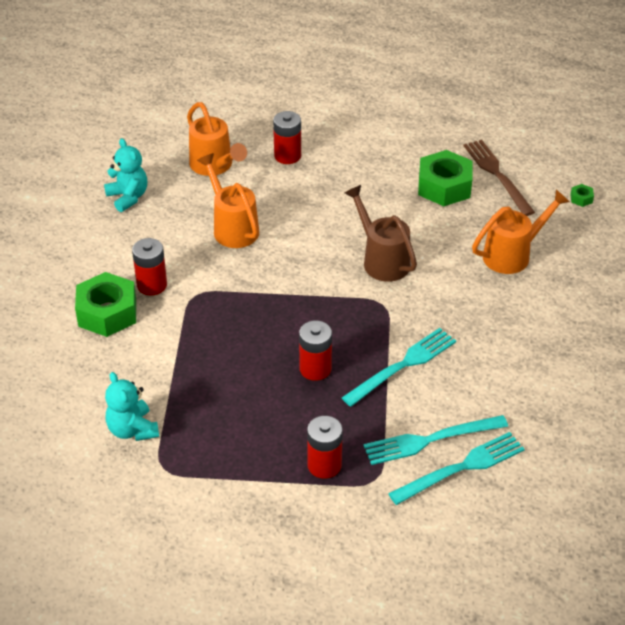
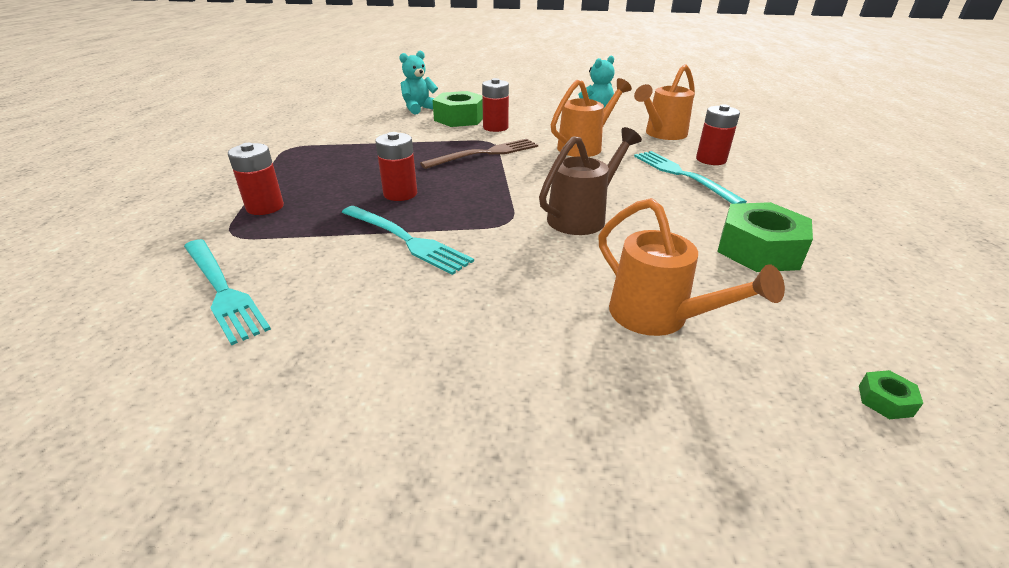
camera: 80 degrees right, 10 degrees down
(132, 430) = (334, 135): turquoise teddy bear -> turquoise teddy bear (419, 109)
(430, 440) = (279, 265): turquoise fork -> turquoise fork (682, 175)
(497, 175) = (836, 294): brown fork -> brown fork (485, 153)

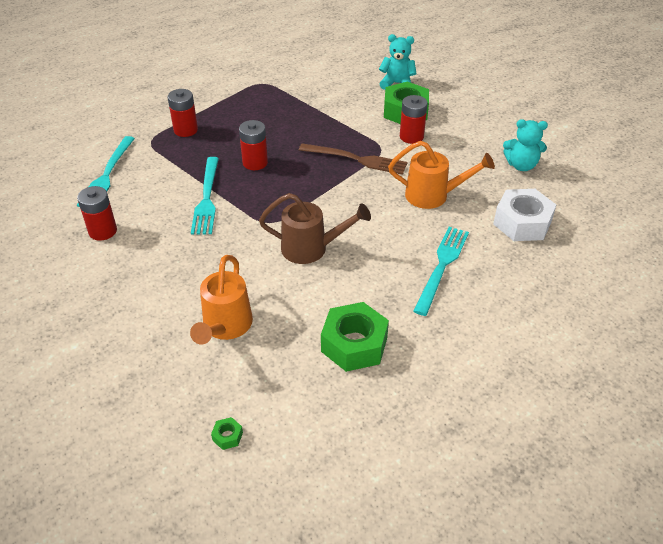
camera: 50 degrees right, 10 degrees up
(662, 134) = (522, 223): orange watering can -> white nut
(711, 159) = (498, 270): red battery -> red battery (103, 231)

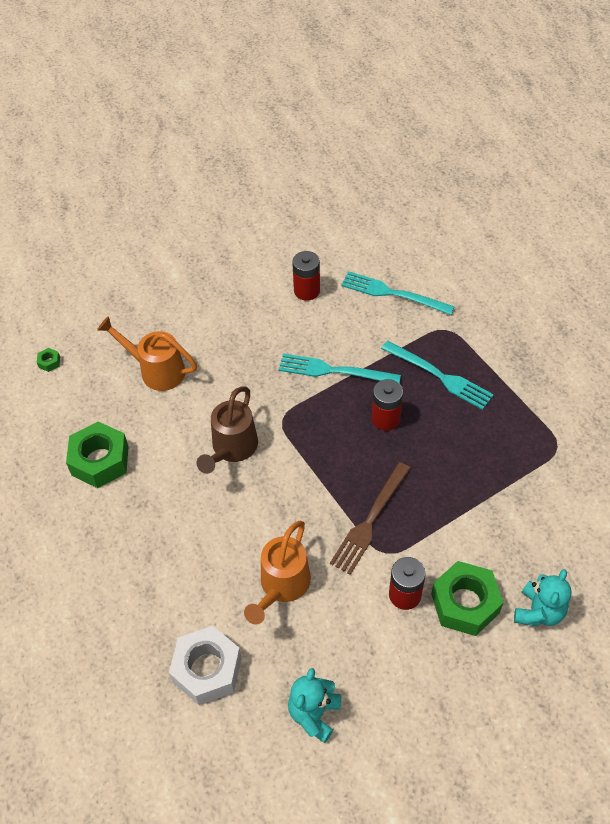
camera: 105 degrees right, 10 degrees up
(185, 130) = (461, 361): red battery -> none
(442, 266) = (168, 560): turquoise fork -> turquoise fork (440, 376)

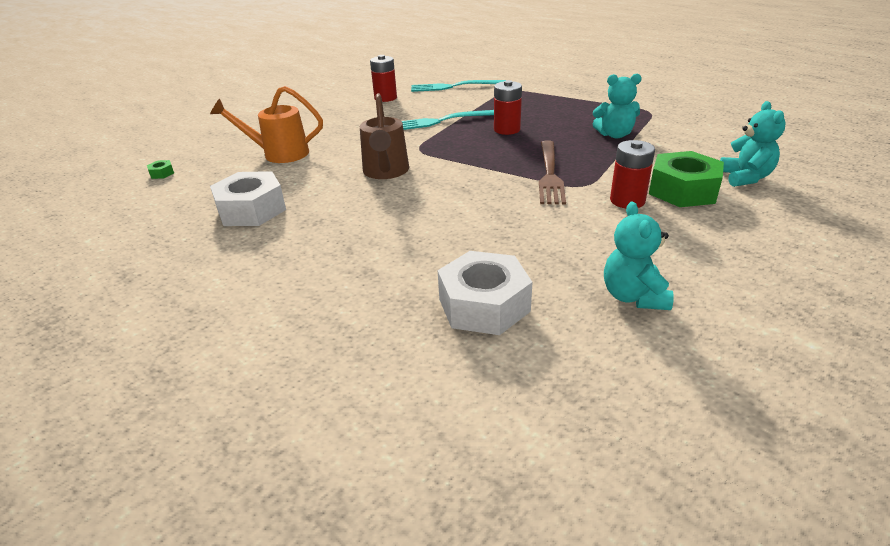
camera: 25 degrees left, 20 degrees down
(100, 460) = (251, 210): green nut -> white nut
(282, 586) = (508, 228): orange watering can -> none
(440, 376) = (527, 106): turquoise fork -> none
(482, 478) = (614, 135): none -> turquoise teddy bear

